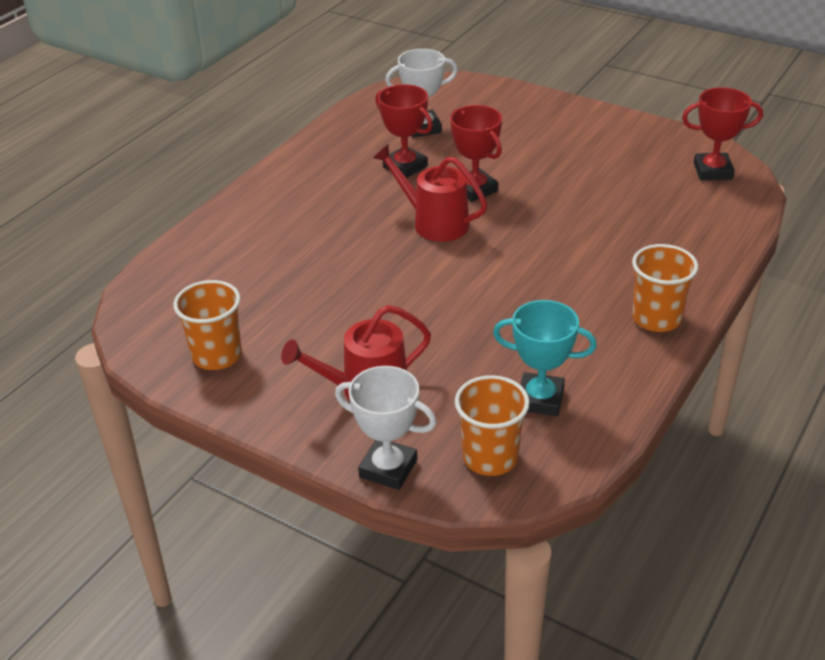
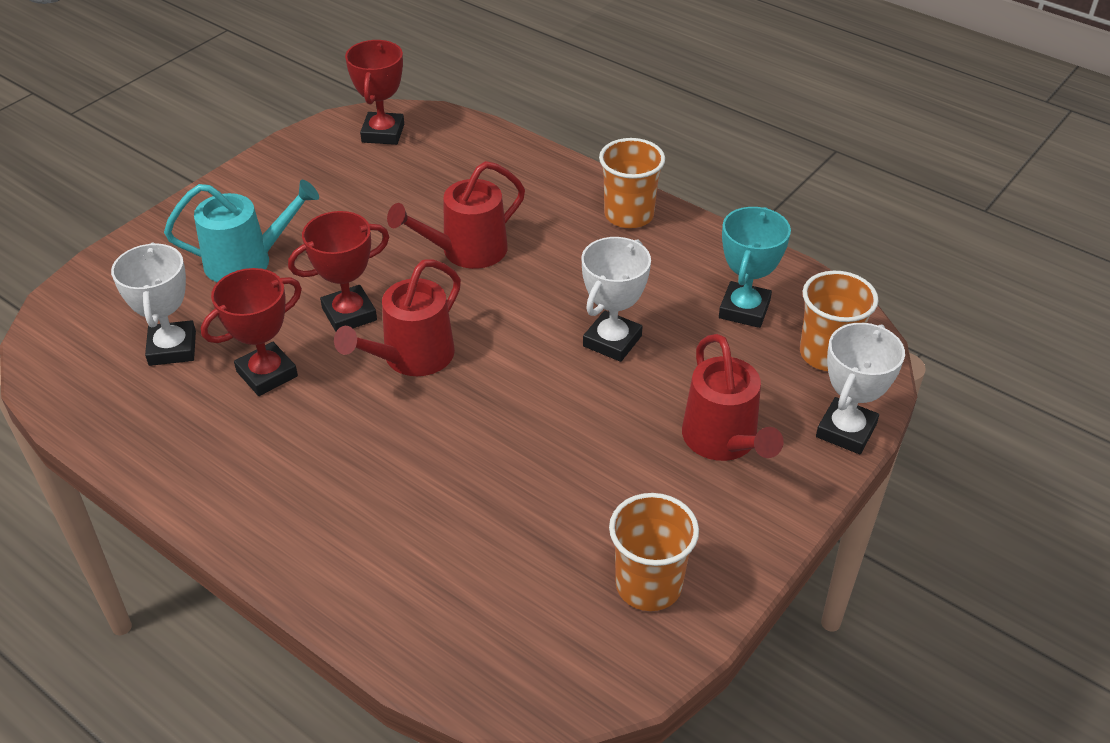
camera: 85 degrees left, 5 degrees up
(476, 320) = (612, 341): none -> white trophy
(520, 138) = (246, 261): none -> turquoise watering can
(568, 233) = (467, 251): none -> red watering can

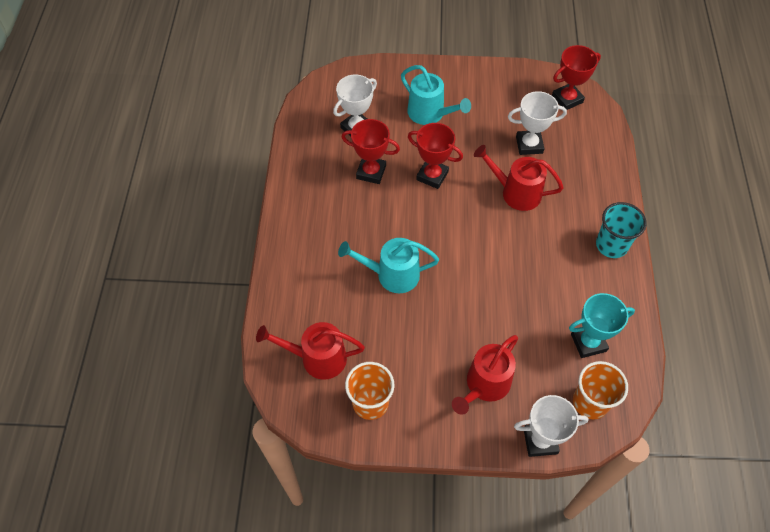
camera: 55 degrees right, 15 degrees up
(412, 357) = (427, 219): red watering can -> red watering can (317, 358)
(462, 444) = (392, 275): none -> turquoise watering can
(612, 341) = (510, 295): white trophy -> white trophy (529, 145)
(629, 215) = (611, 245): orange cup -> turquoise cup

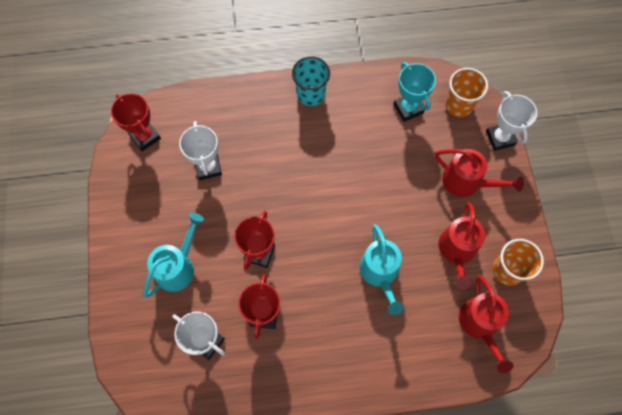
camera: 100 degrees left, 10 degrees up
(516, 192) = (267, 174): red watering can -> red watering can (457, 250)

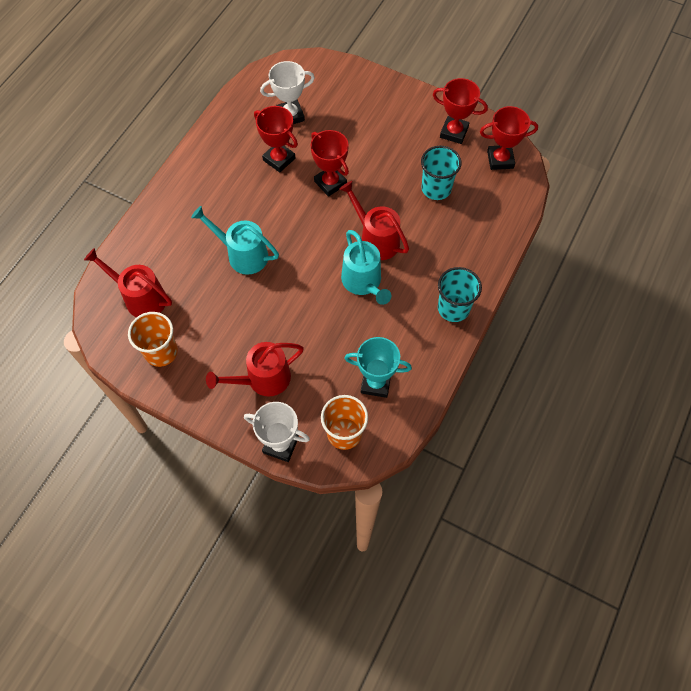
camera: 125 degrees right, 5 degrees down
(137, 188) = (454, 132): none -> red trophy
(178, 267) = (363, 126): turquoise watering can -> turquoise watering can (363, 282)
(208, 167) = (436, 188): white trophy -> turquoise cup
(457, 250) = (211, 325): red watering can -> red watering can (376, 239)

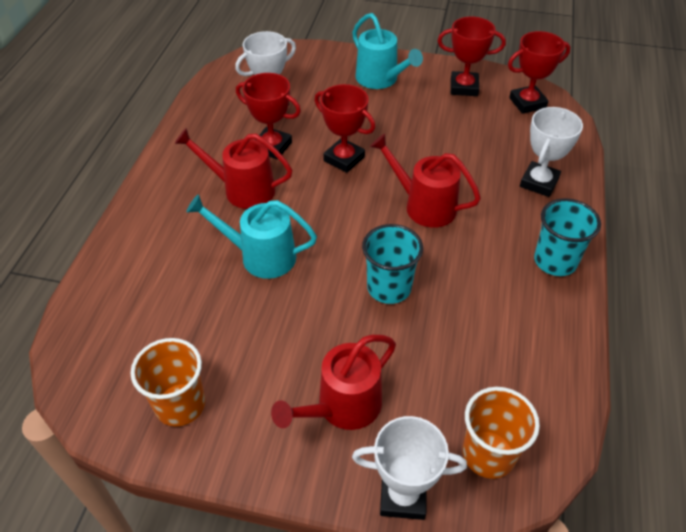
camera: 15 degrees left, 15 degrees down
(141, 298) = (132, 338): red watering can -> red watering can (243, 190)
(363, 282) = (430, 255): turquoise watering can -> turquoise watering can (380, 79)
(376, 383) = (501, 374): turquoise trophy -> none
(436, 188) = (470, 142): turquoise cup -> turquoise cup (389, 287)
(473, 238) = (539, 182): none -> white trophy

